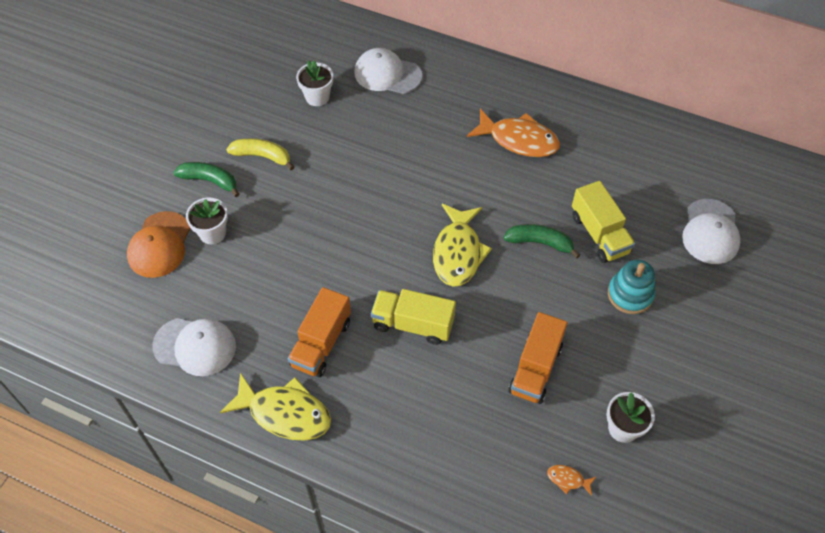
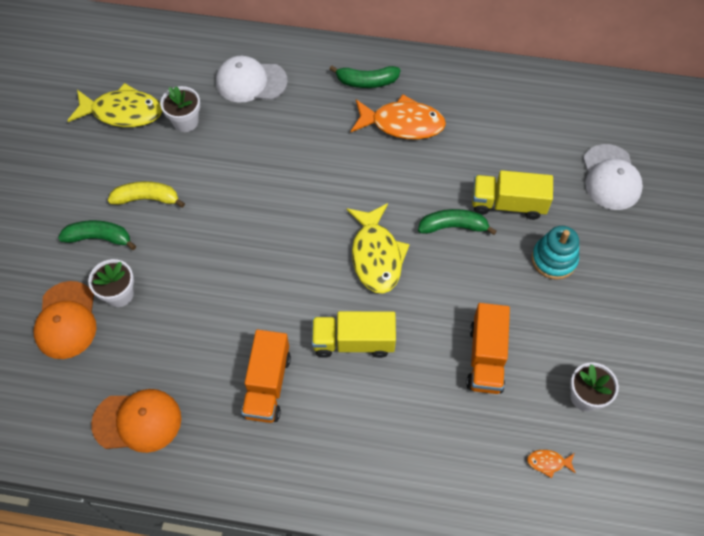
camera: 15 degrees left, 5 degrees up
(195, 346) = (137, 421): white cap -> orange cap
(284, 413) = (252, 468): yellow fish -> yellow fish (123, 112)
(496, 95) = (366, 81): none -> green banana
(599, 234) = (508, 204): yellow truck -> yellow truck turned 135 degrees clockwise

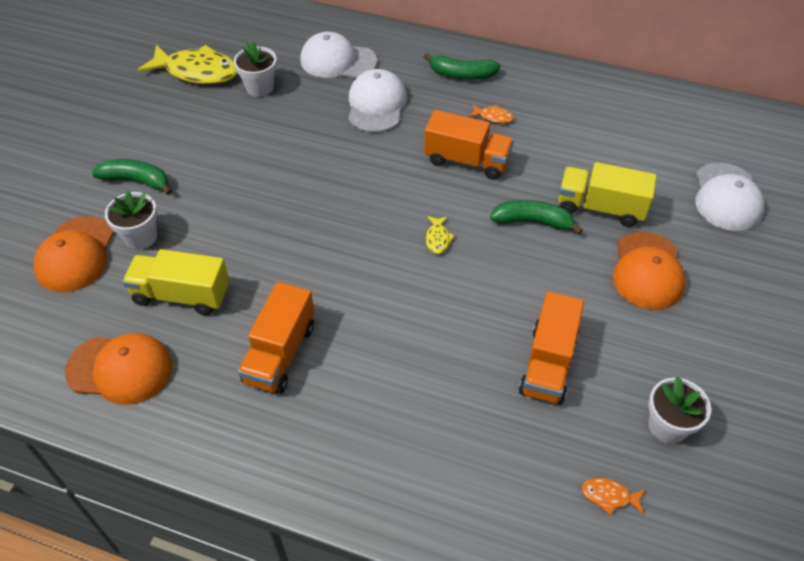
camera: 10 degrees right, 10 degrees down
(147, 198) = (198, 151): yellow banana -> none
(296, 125) = (376, 104): none -> white cap
(353, 342) = (392, 323): yellow truck -> yellow truck (182, 295)
(376, 255) = (437, 238): yellow fish -> yellow fish, size x0.42
(387, 173) = (467, 160): none -> orange truck
(402, 124) = (493, 117): orange fish -> orange fish, size x0.42
(554, 259) = (647, 271): turquoise stacking toy -> orange cap

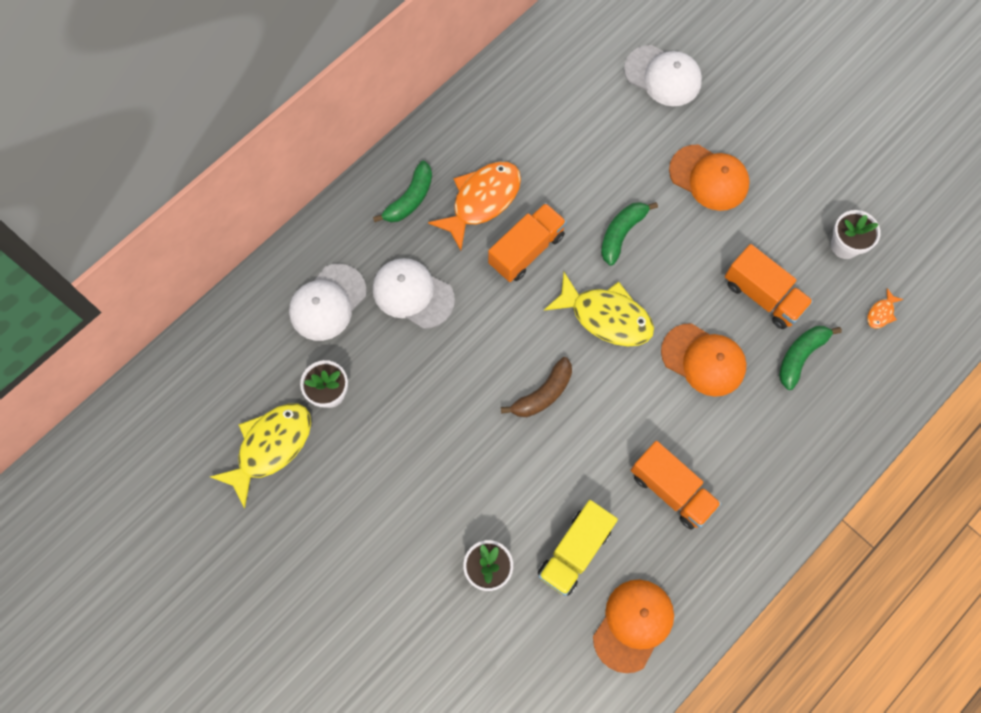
camera: 65 degrees left, 20 degrees up
(75, 254) = (483, 635): orange cap -> orange cap (703, 360)
(136, 181) = (410, 553): green banana -> green banana (800, 356)
(331, 219) = (543, 394): none -> brown banana
(437, 238) = (606, 316): yellow fish -> yellow fish, size x2.36
(493, 117) = (482, 201): orange fish -> orange fish, size x2.36
(600, 208) = (630, 174): yellow truck -> none

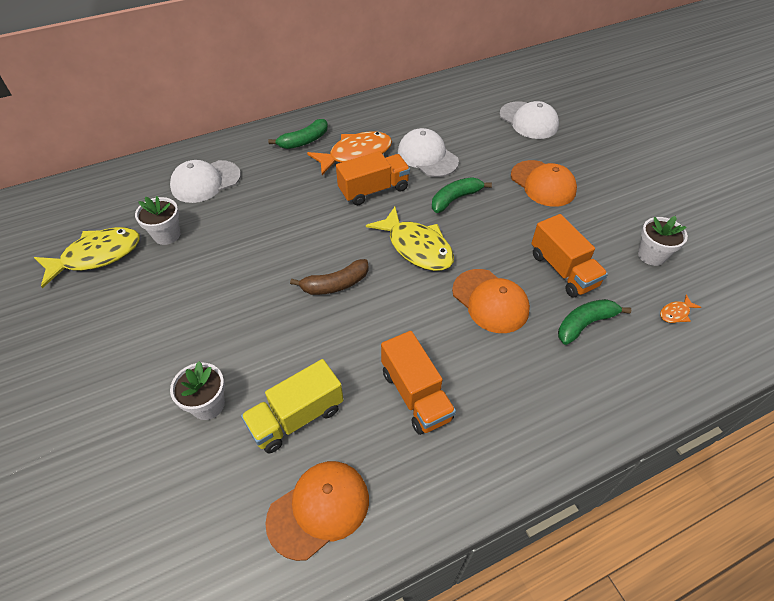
camera: 20 degrees right, 20 degrees down
(413, 294) = (271, 193): white cap -> white cap (427, 156)

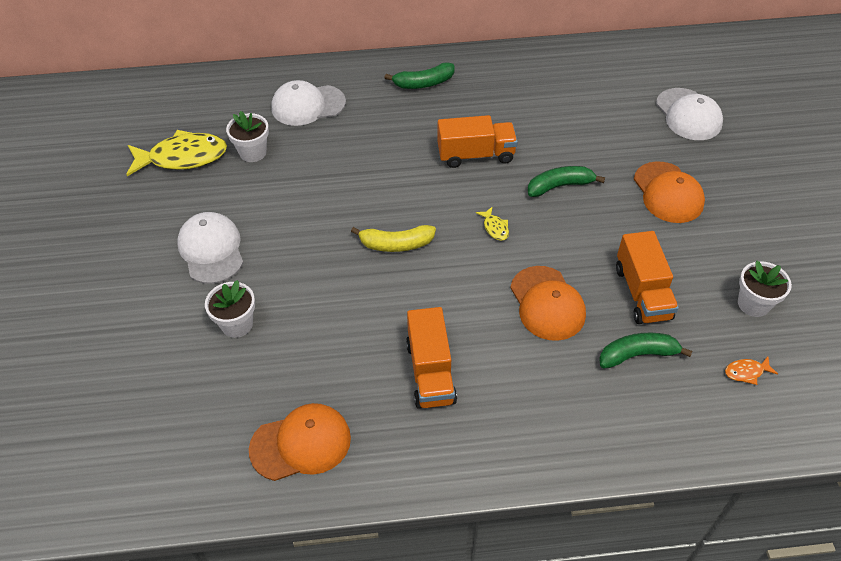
camera: 20 degrees right, 0 degrees up
(296, 417) = (311, 359): yellow truck -> none
(335, 284) = (396, 244): brown banana -> yellow banana
(356, 154) = (473, 111): orange fish -> none
(417, 247) = (495, 228): yellow fish -> yellow fish, size x0.42
(427, 156) = (550, 131): white cap -> white cap (211, 250)

